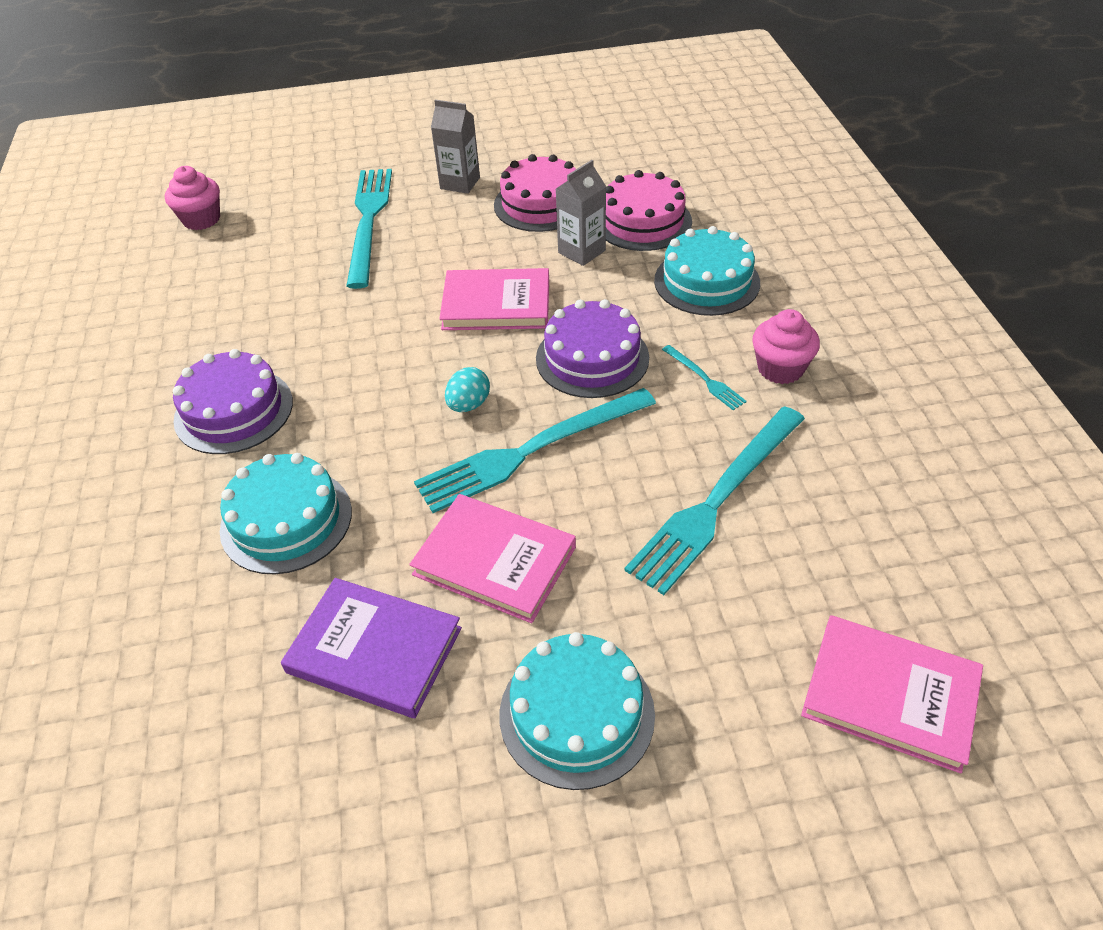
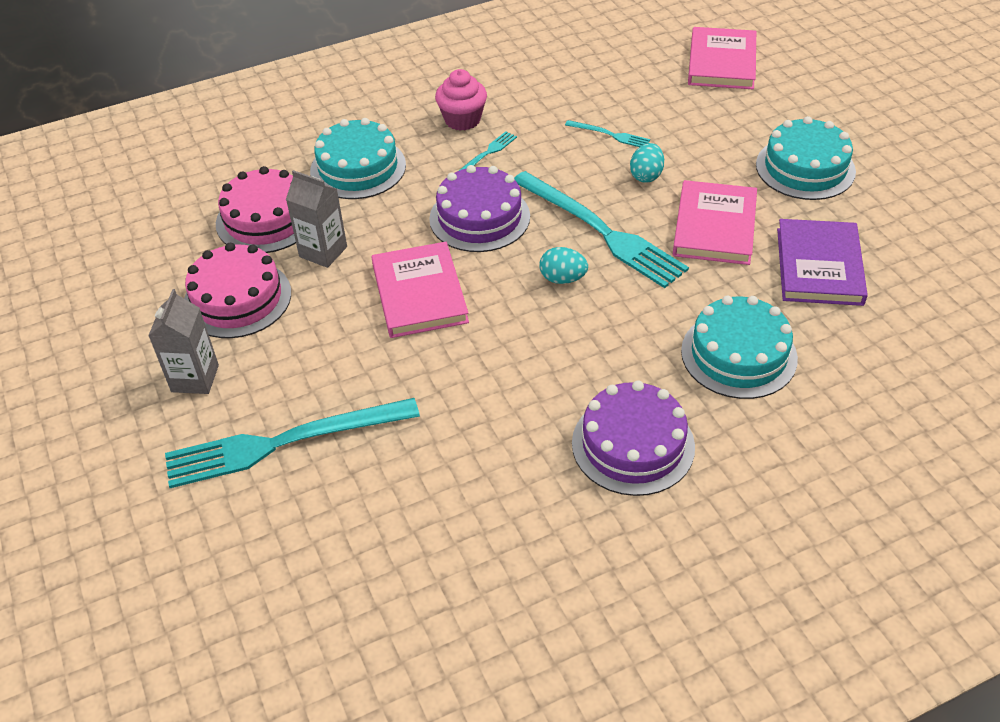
camera: 105 degrees left, 0 degrees up
(201, 219) = (296, 639): pink cupcake -> none
(618, 517) = (646, 176): none -> turquoise egg
(717, 501) = (610, 135): turquoise fork -> turquoise fork, size x0.44

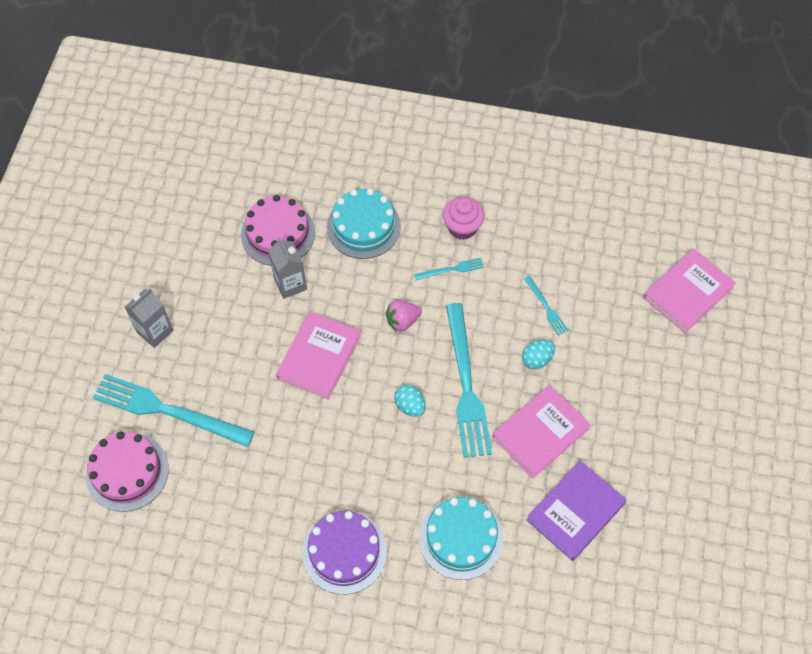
camera: 35 degrees right, 15 degrees up
(237, 299) = (217, 287): pink cake -> pink cake (127, 472)
(479, 217) = (402, 321): purple cake -> pink strawberry
(805, 168) = (649, 427): turquoise cake -> none

